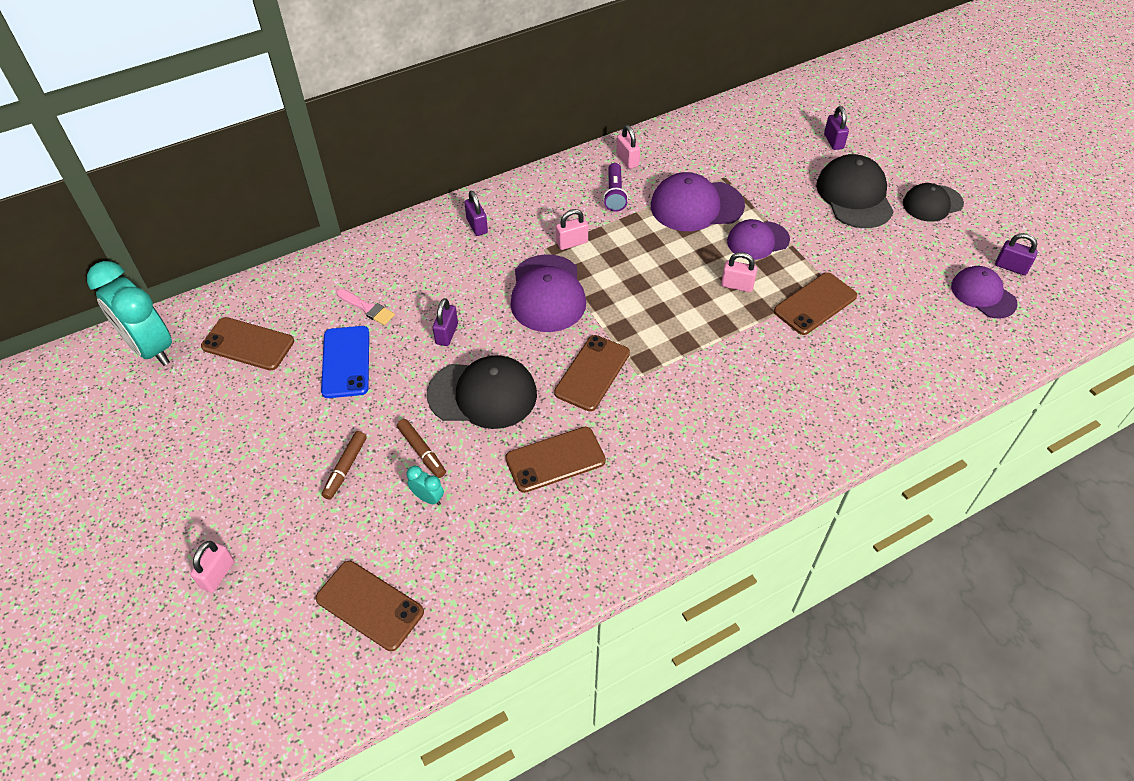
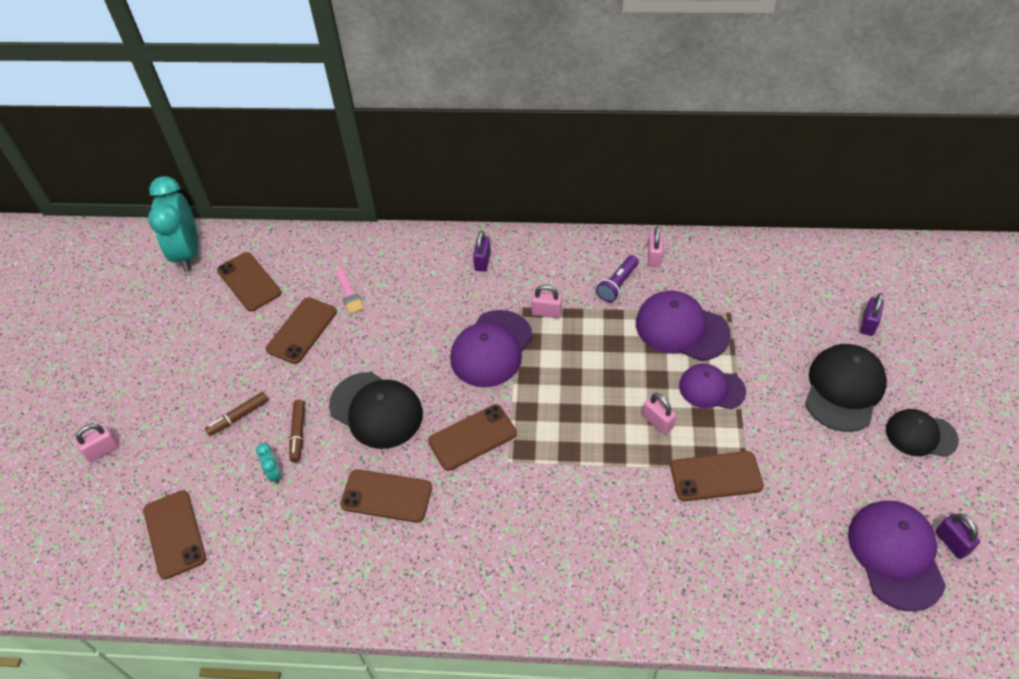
camera: 35 degrees right, 0 degrees up
(346, 362) = (302, 330): blue phone -> brown phone
(447, 334) = (389, 344): purple padlock -> none
(983, 294) = (895, 555): purple cap -> purple cap, size x1.52

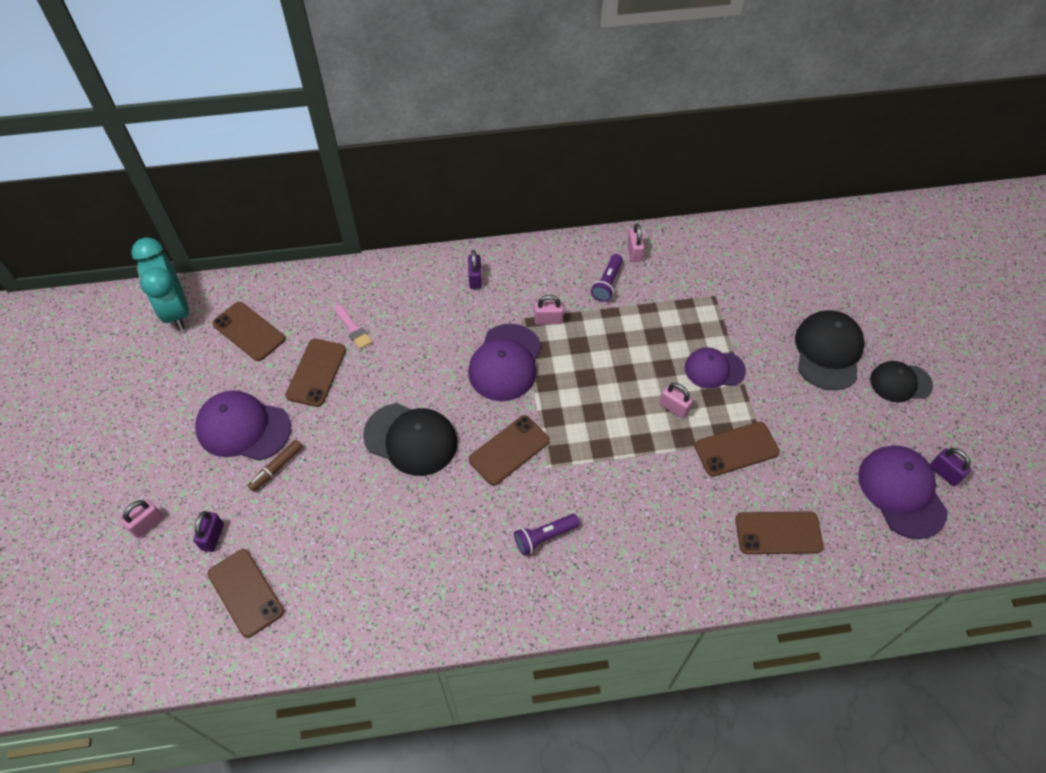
camera: 15 degrees left, 5 degrees up
(274, 473) = (328, 517): turquoise clock -> none
(298, 433) = (341, 474): brown marker -> none
(386, 496) = (443, 519): brown phone -> brown phone (778, 533)
(486, 532) = (544, 537): none -> purple flashlight
(681, 328) = (675, 317): purple cap -> purple cap (243, 428)
(868, 324) = (836, 289): purple padlock -> purple padlock (213, 537)

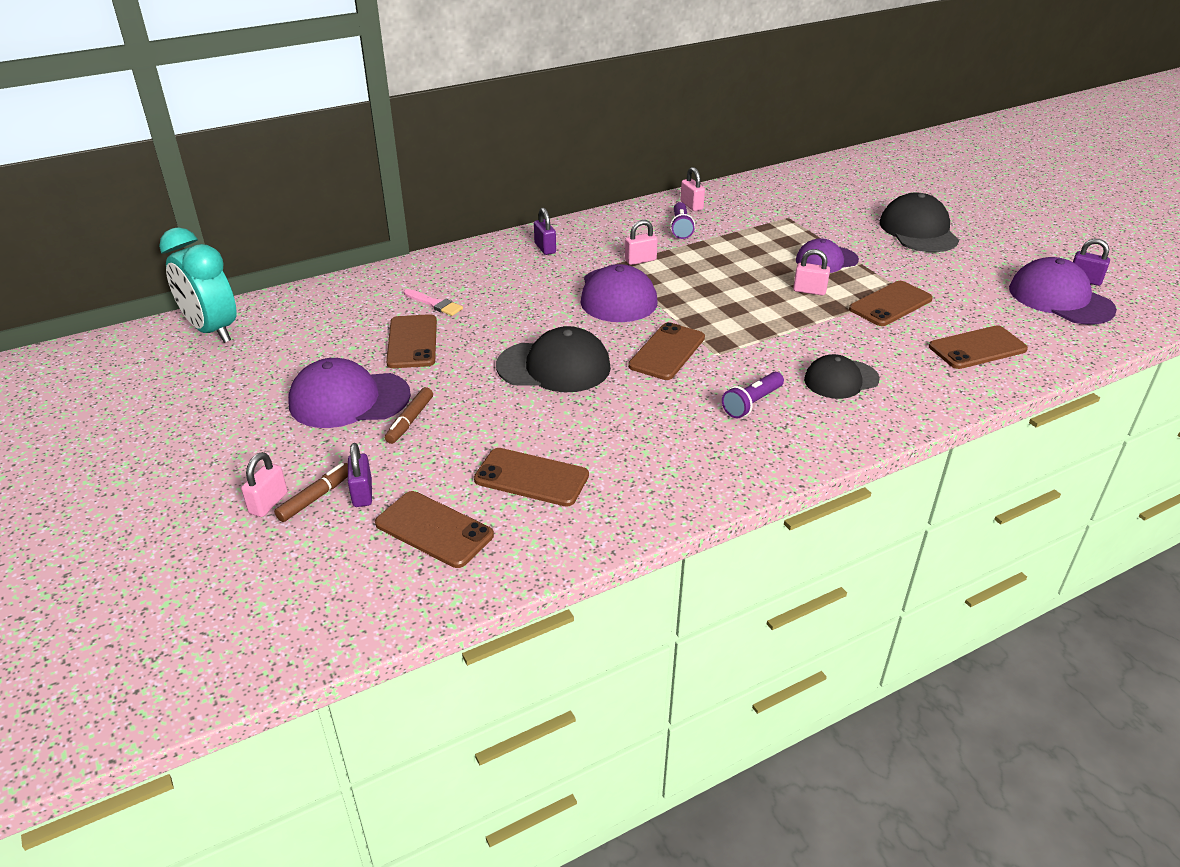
camera: 20 degrees left, 20 degrees down
(180, 530) = (316, 497): none -> brown marker
(249, 331) = (312, 328): brown phone -> brown phone (531, 477)
(900, 382) = (996, 236): black cap -> black cap (841, 379)

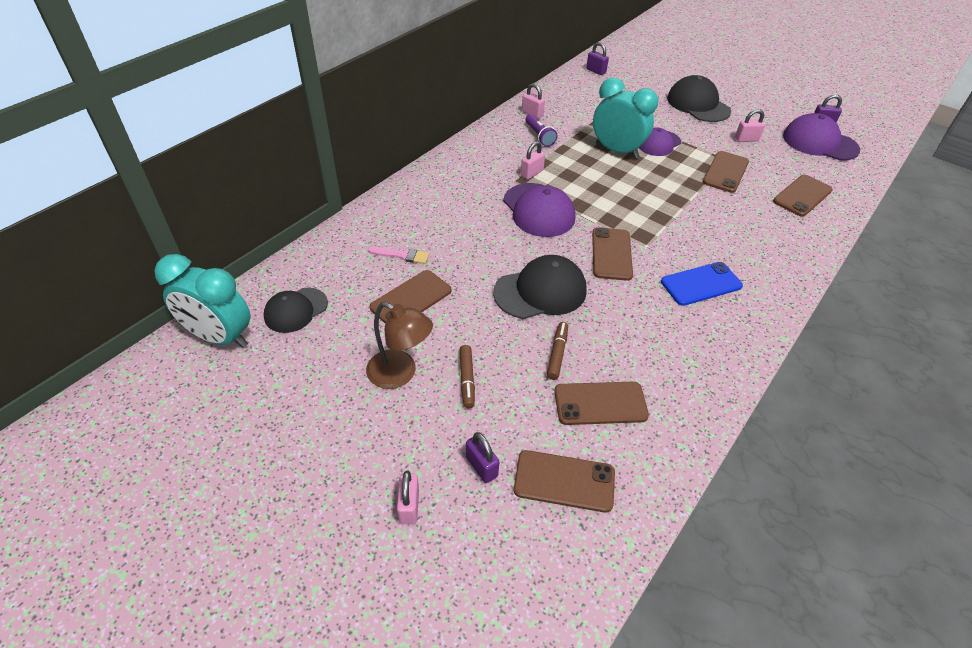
camera: 25 degrees left, 10 degrees up
(316, 497) = (446, 485): brown marker -> brown marker (557, 354)
(349, 399) = (400, 374): purple cap -> brown lamp
(412, 342) = (411, 299): brown phone -> brown phone turned 75 degrees clockwise
(545, 248) = (451, 178): purple padlock -> purple padlock (596, 71)
(752, 403) = (701, 284): purple flashlight -> blue phone
(764, 258) = (616, 151): none -> turquoise clock
(809, 291) = (667, 173): pink padlock -> pink padlock (746, 139)
(841, 379) = (741, 246): black cap -> black cap (296, 310)

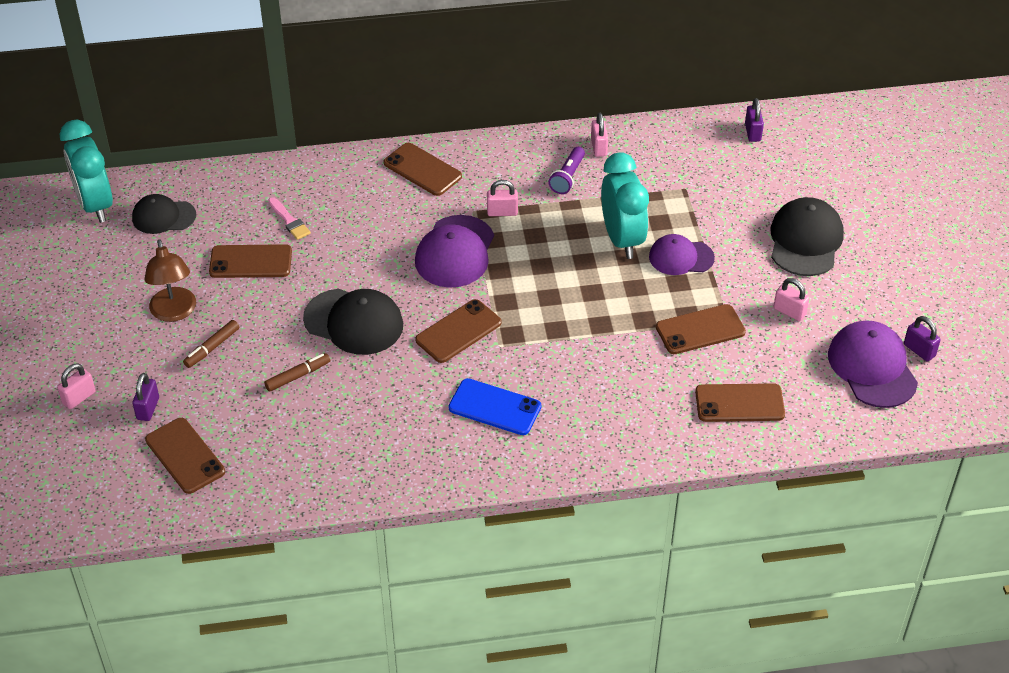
camera: 45 degrees right, 0 degrees up
(600, 403) = (277, 430): brown phone -> brown phone (422, 170)

